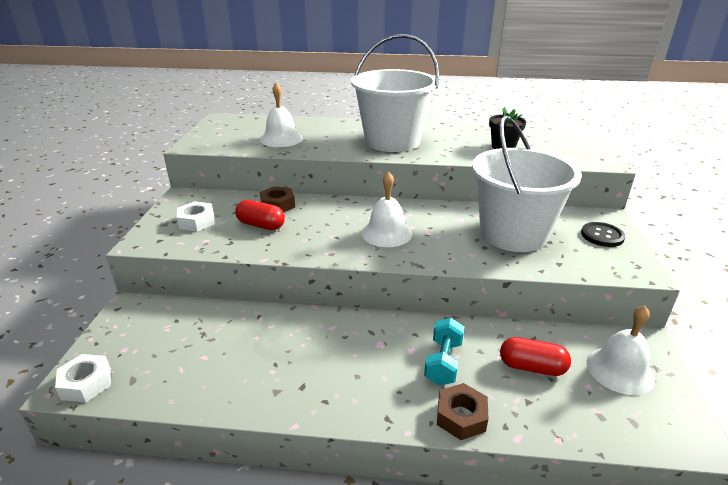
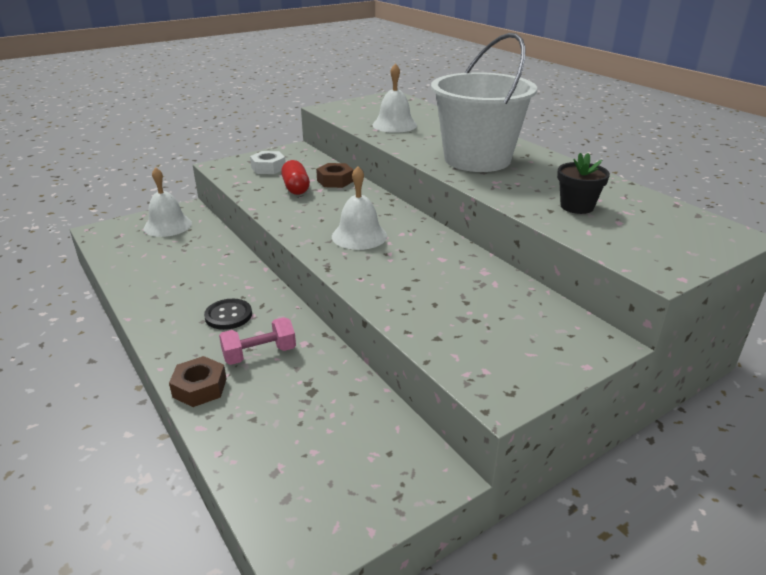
camera: 50 degrees right, 0 degrees up
(86, 383) = (104, 234): white nut -> none
(443, 362) = (259, 354): turquoise dumbbell -> pink dumbbell
(513, 234) = (458, 294): white bucket -> none
(532, 367) = (305, 406): red capsule -> none
(602, 236) = (546, 350): black button -> black button (228, 315)
(620, 370) = (363, 467): white bell -> white bell (167, 225)

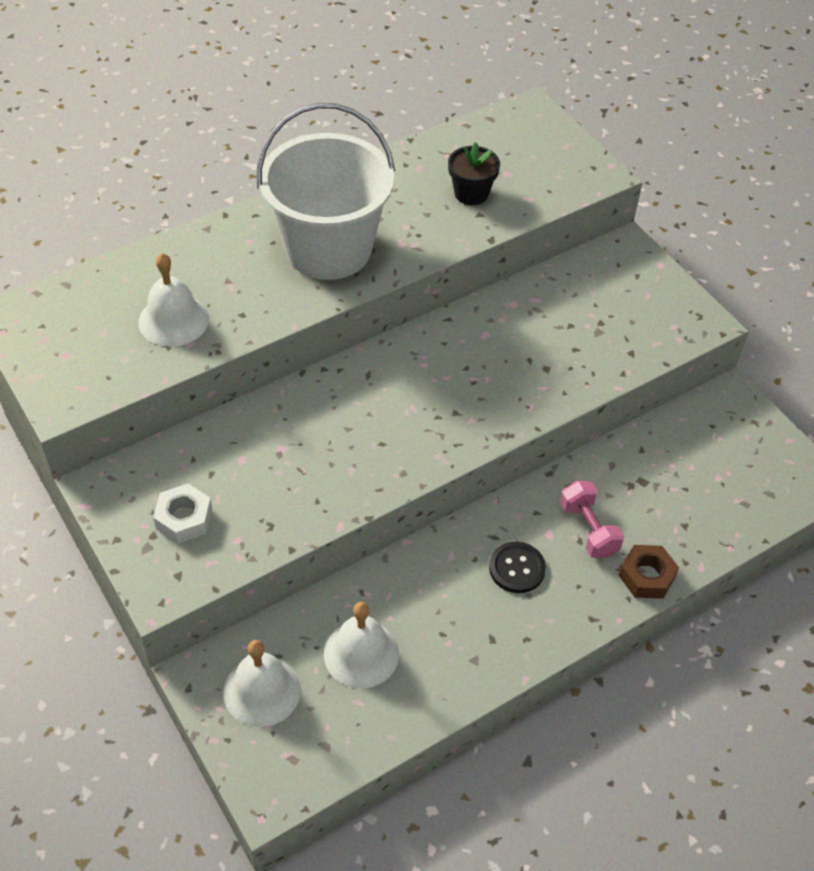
camera: 90 degrees left, 20 degrees up
(296, 188) = (273, 477): red capsule -> none
(335, 181) = (251, 430): brown nut -> none
(359, 236) = (429, 405): white bell -> white bell (361, 653)

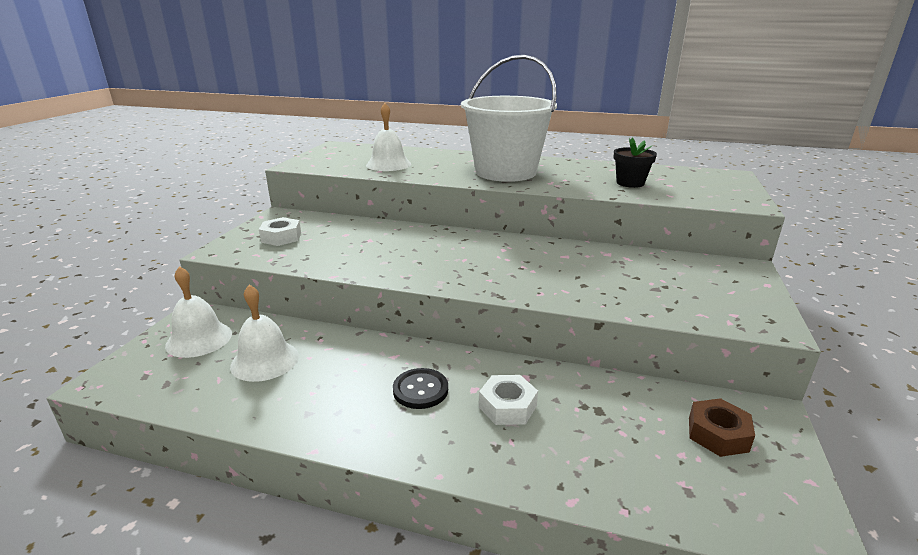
camera: 50 degrees right, 25 degrees down
(588, 529) = (507, 406): pink dumbbell -> white nut
(646, 576) = (509, 467): brown nut -> brown nut (718, 434)

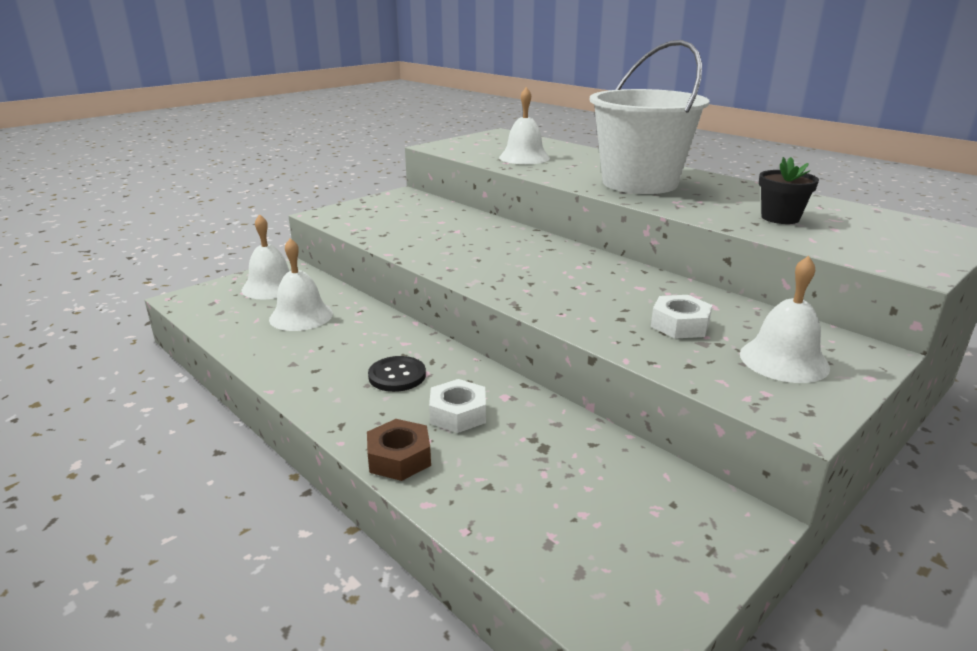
camera: 30 degrees right, 0 degrees up
(281, 237) = (383, 213): white nut -> white nut (680, 325)
(713, 287) = (784, 360): none -> white bell
(718, 434) = (648, 513): brown nut -> brown nut (399, 458)

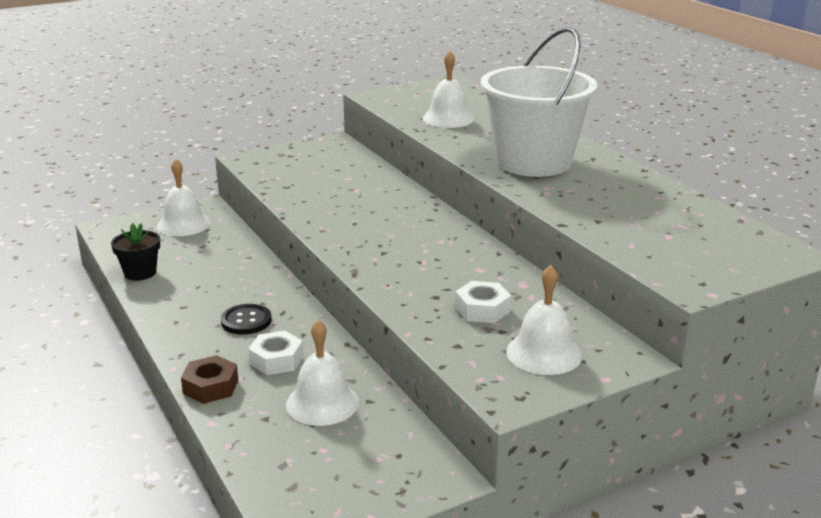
camera: 15 degrees right, 0 degrees up
(301, 316) = (195, 256): white bell -> white bell (322, 403)
(780, 218) = (628, 218): black flower pot -> black flower pot (140, 273)

